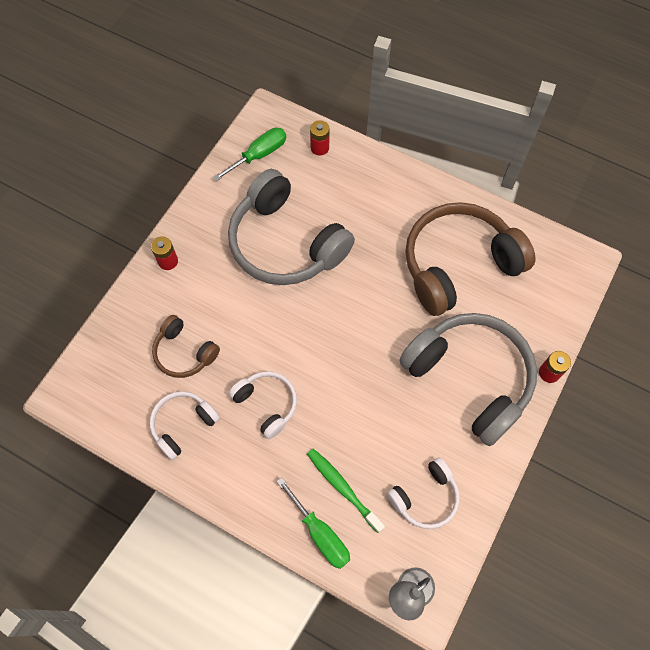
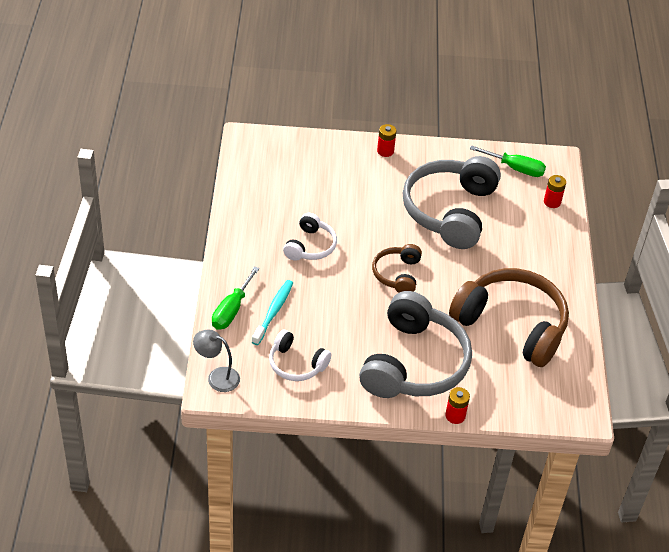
camera: 60 degrees right, 20 degrees down
(183, 424) = (265, 206): white headphones -> none
(184, 352) = (320, 187): brown headphones -> brown headphones (397, 274)
(343, 488) = (273, 312): green toothbrush -> turquoise toothbrush

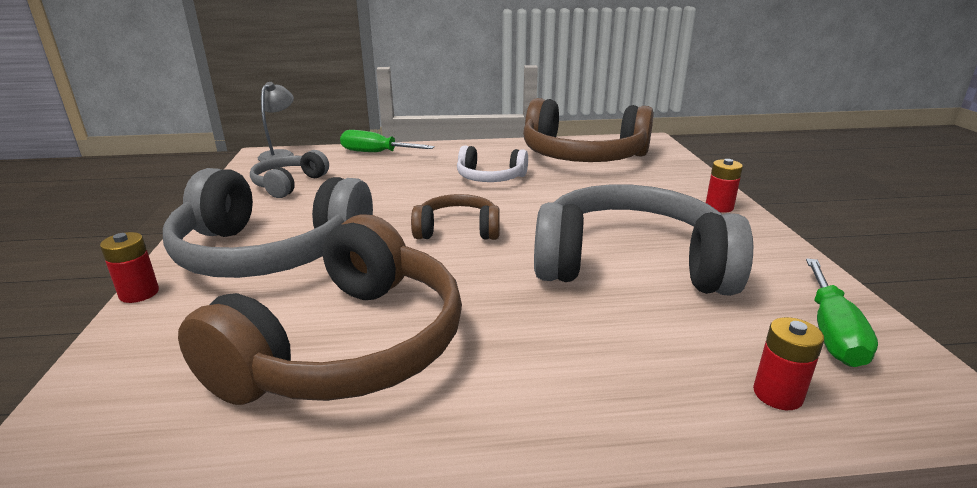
camera: 85 degrees right, 20 degrees down
(273, 312) = (374, 169): turquoise toothbrush -> none
(277, 186) = (582, 156): none -> brown headphones
(296, 364) = (289, 184): white headphones -> grey headphones

